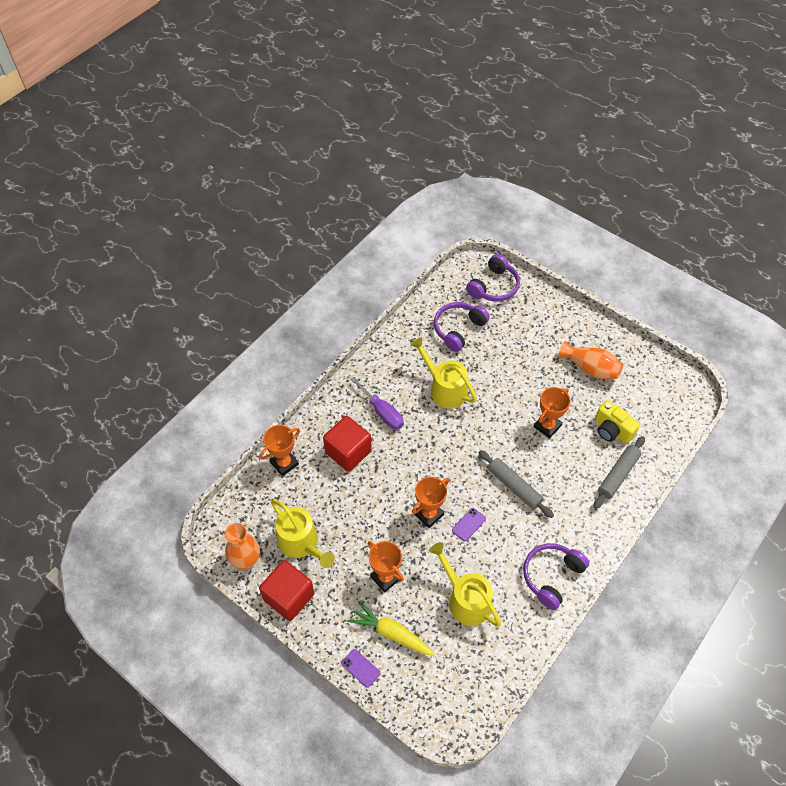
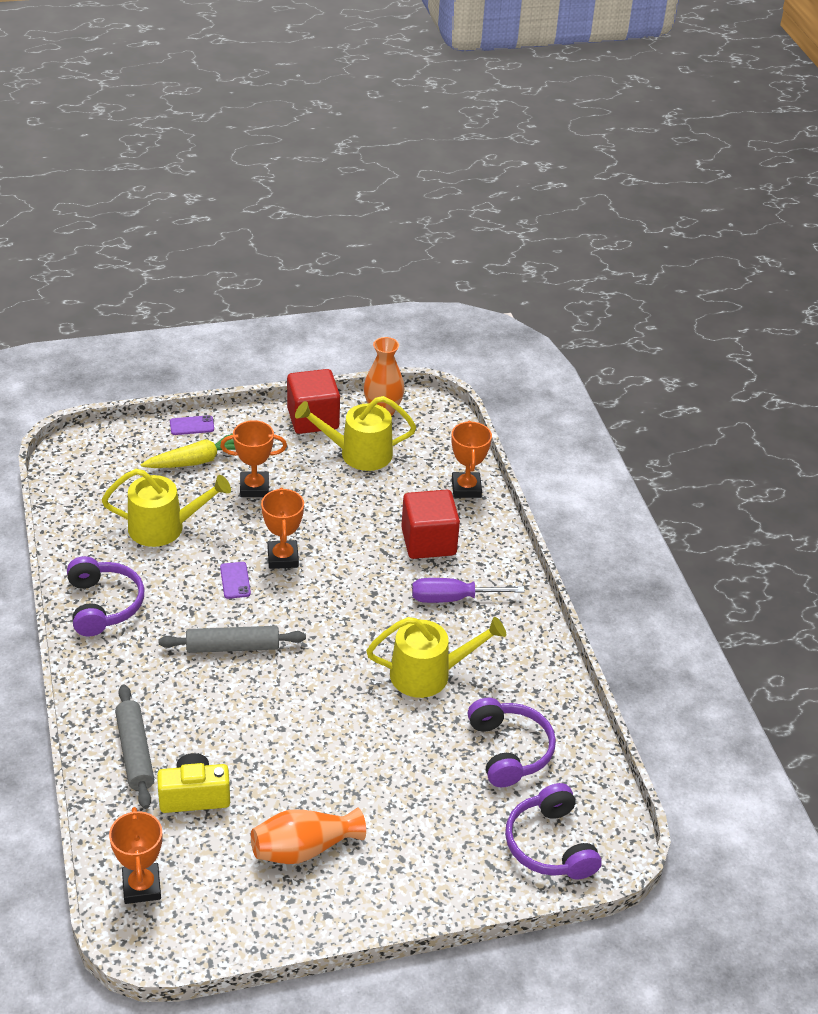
camera: 125 degrees right, 15 degrees down
(547, 426) = (272, 734): orange trophy -> orange trophy (141, 886)

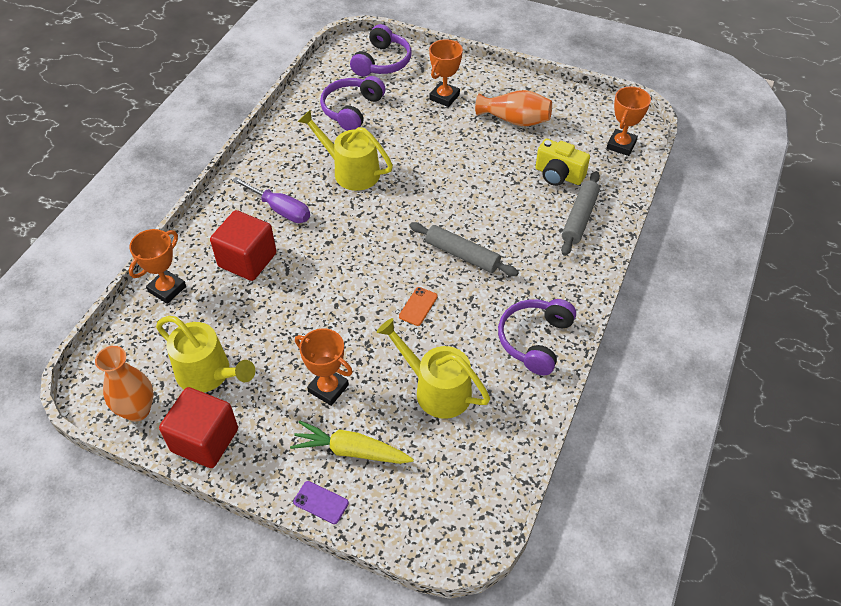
camera: 140 degrees left, 10 degrees up
(235, 580) = (418, 306): purple phone -> orange phone
(283, 558) = (366, 306): orange trophy -> orange trophy (444, 97)

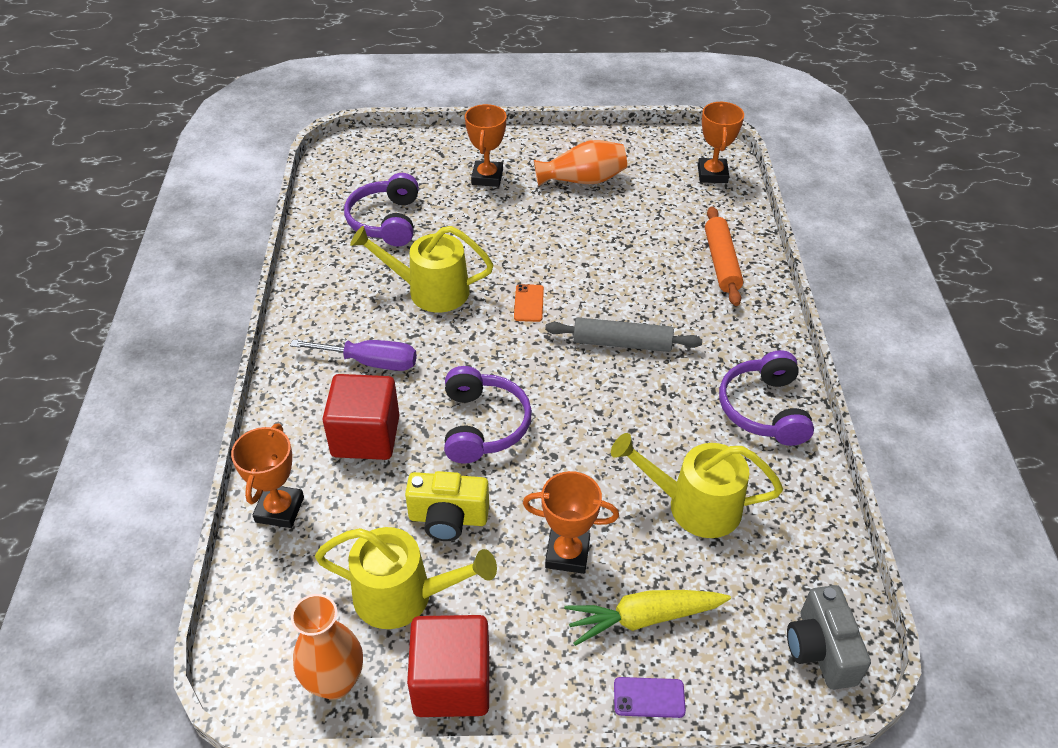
camera: 25 degrees left, 5 degrees down
(382, 62) = (389, 158): purple headphones -> purple headphones (483, 425)
(418, 306) = (610, 418): orange phone -> orange phone (529, 303)
(457, 522) = (820, 650): none -> grey camera
(558, 175) = (668, 224): yellow camera -> yellow camera (448, 518)
(579, 218) = (721, 262): grey rolling pin -> orange rolling pin

